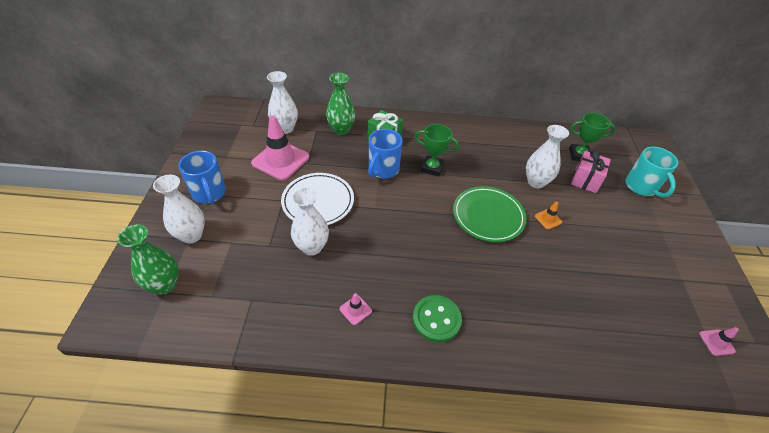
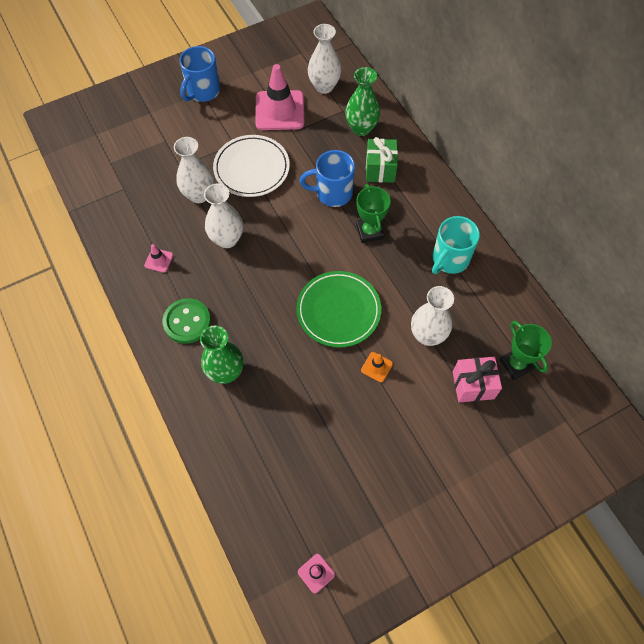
camera: 60 degrees right, 15 degrees up
(165, 285) = (101, 129): green vase -> green vase (226, 372)
(191, 235) = (154, 112): white vase -> white vase (227, 239)
(641, 187) = (511, 450): turquoise mug -> turquoise mug (449, 259)

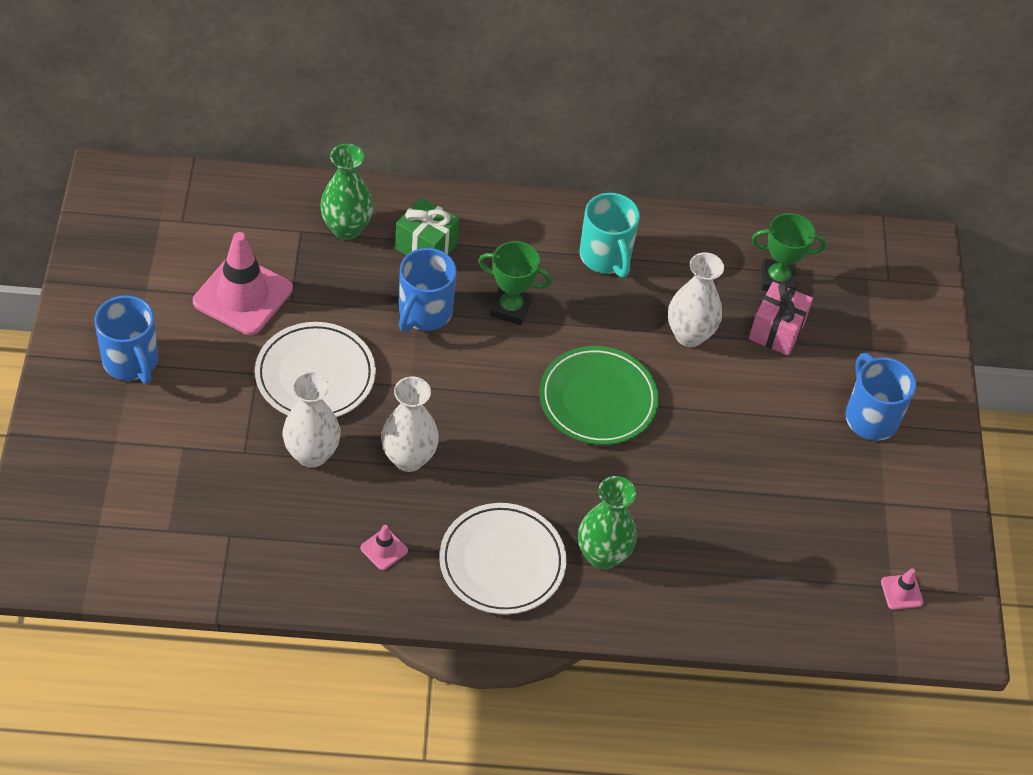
camera: 65 degrees left, 10 degrees down
(187, 322) = (502, 562): green button -> white plate
(324, 86) = (243, 227): white vase -> none
(376, 367) = (696, 404): orange traffic cone -> none
(448, 480) = (870, 417): none -> blue mug

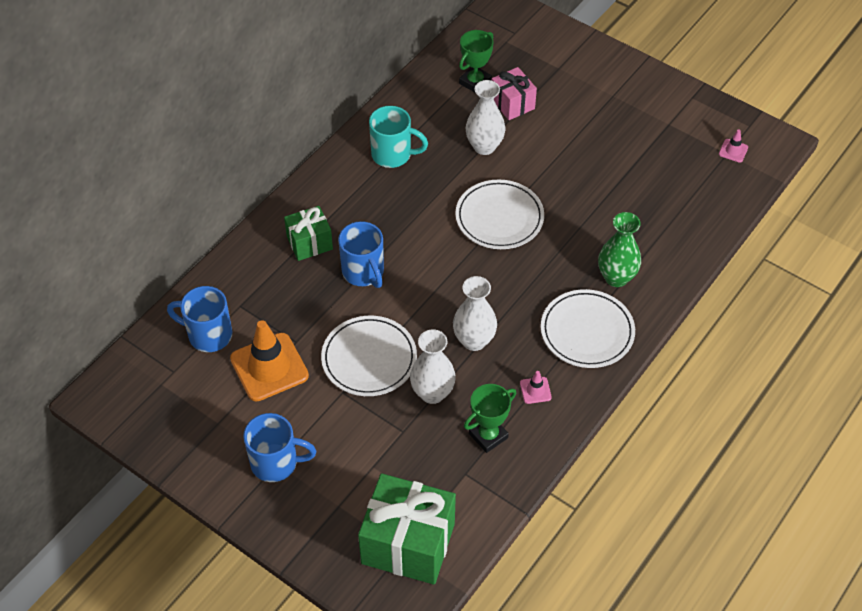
camera: 50 degrees left, 0 degrees up
(109, 526) = (408, 543): none -> green gift
(243, 295) = (269, 367): pink traffic cone -> orange traffic cone
(346, 229) = (259, 279): green vase -> none
(510, 308) = (395, 225): green trophy -> green trophy (488, 436)
(598, 399) = (499, 217): green plate -> white plate
(870, 417) = (605, 96): blue mug -> blue mug (208, 335)

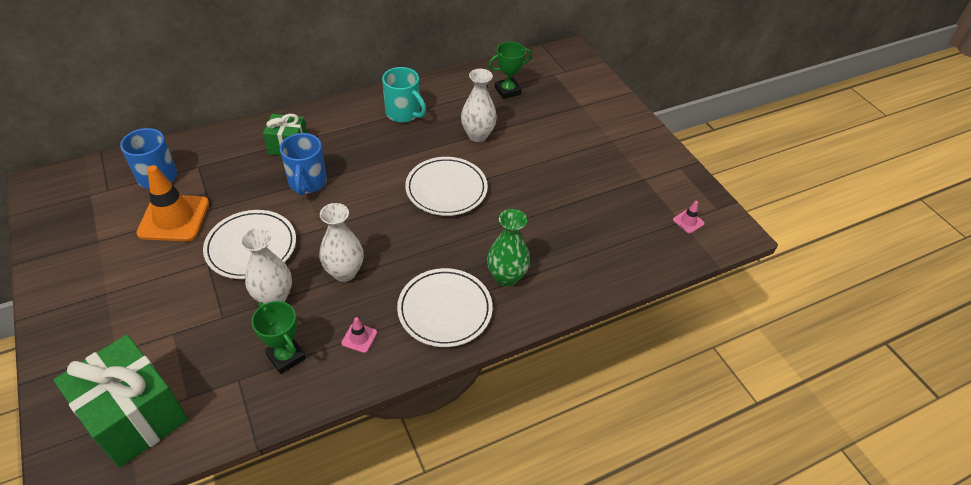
camera: 25 degrees right, 5 degrees down
(276, 463) = (105, 292): blue mug -> none
(488, 436) = (286, 356): green trophy -> green trophy turned 60 degrees clockwise
(512, 104) = (524, 115): pink gift -> none

